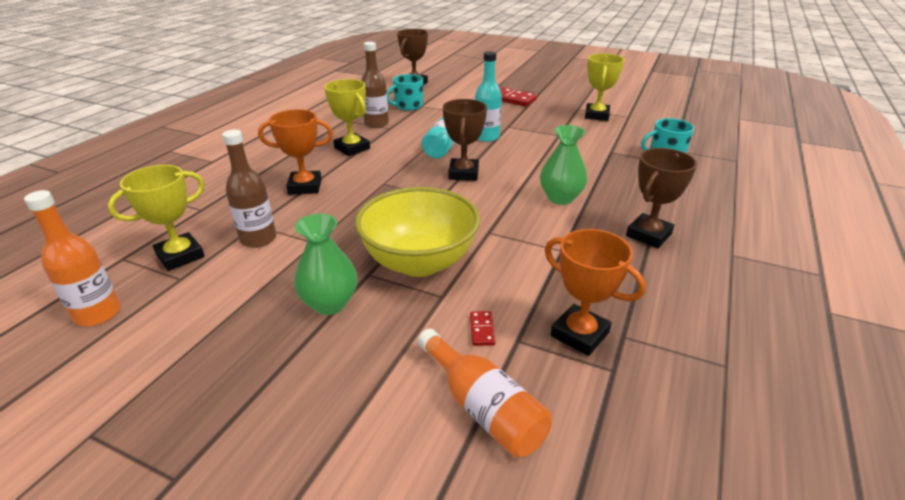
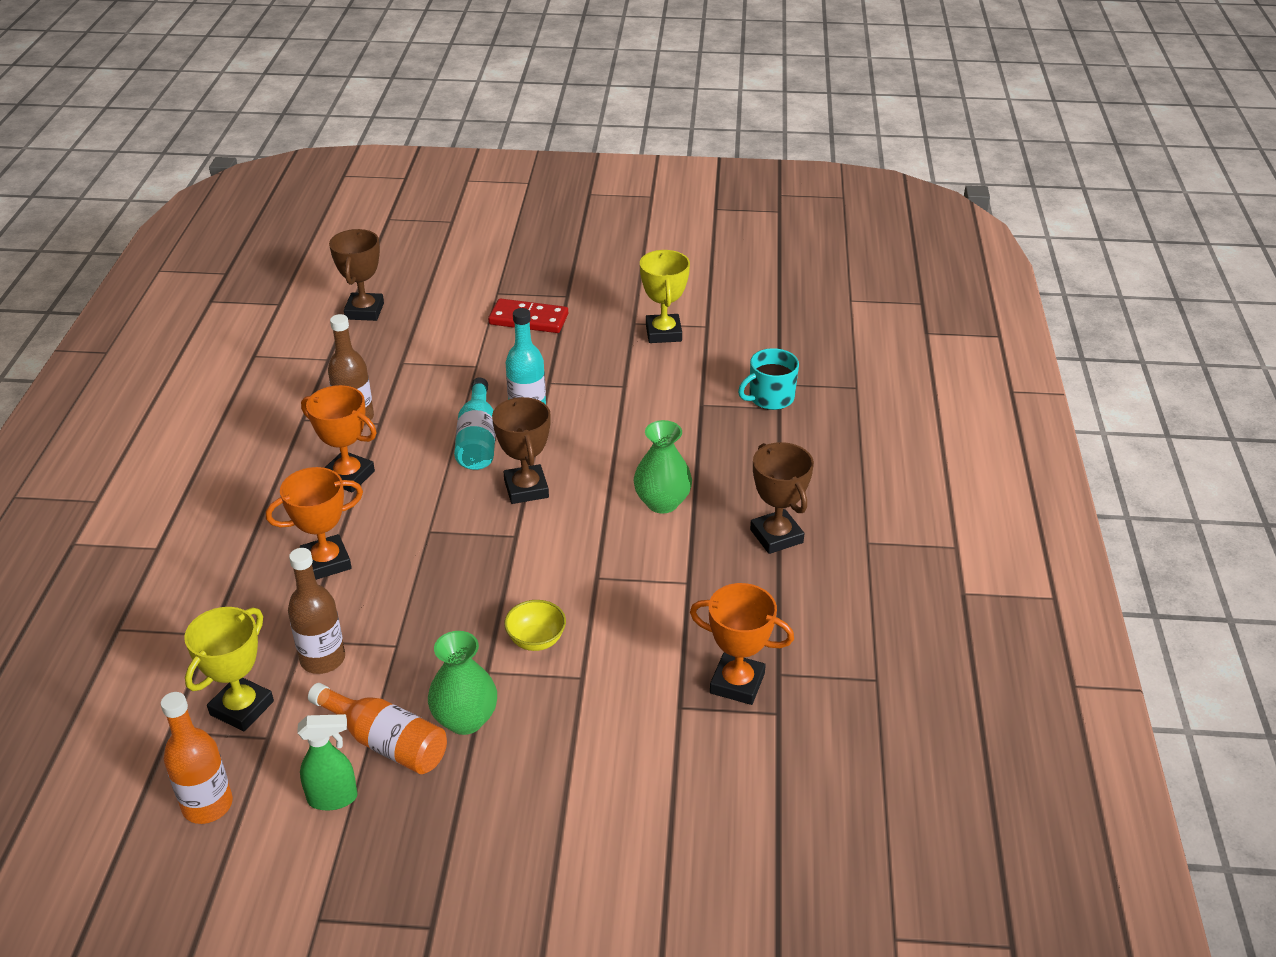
camera: 20 degrees left, 5 degrees up
(188, 334) = (333, 798): none -> green spray bottle
(352, 148) = (348, 476): yellow trophy -> orange trophy
(408, 106) = (382, 367): turquoise mug -> none
(419, 262) = (536, 640): yellow bowl -> yellow bowl, size x0.44
(482, 330) = (640, 705): red domino -> none
(483, 407) = (673, 783): orange bottle -> orange bottle (386, 742)
(648, 235) = (776, 536): brown trophy -> brown trophy turned 45 degrees counterclockwise

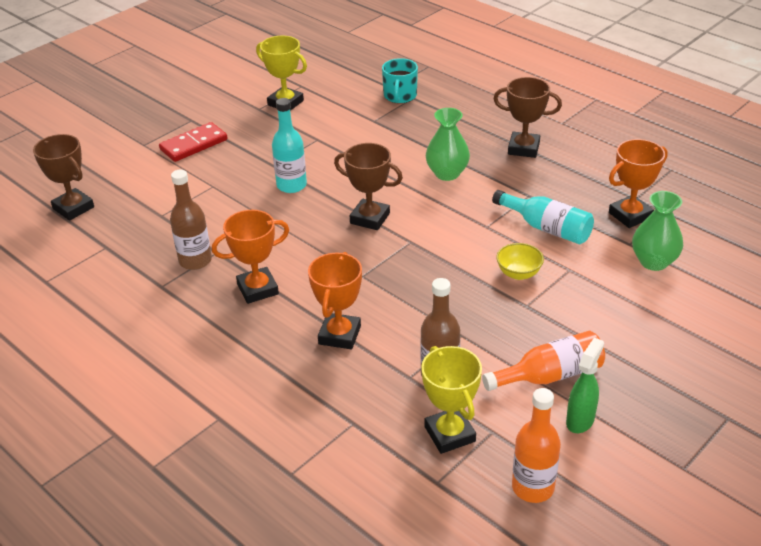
camera: 50 degrees left, 0 degrees up
(465, 719) = (561, 332): green vase -> green vase (653, 262)
(477, 440) = (294, 217): turquoise bottle -> turquoise bottle (547, 228)

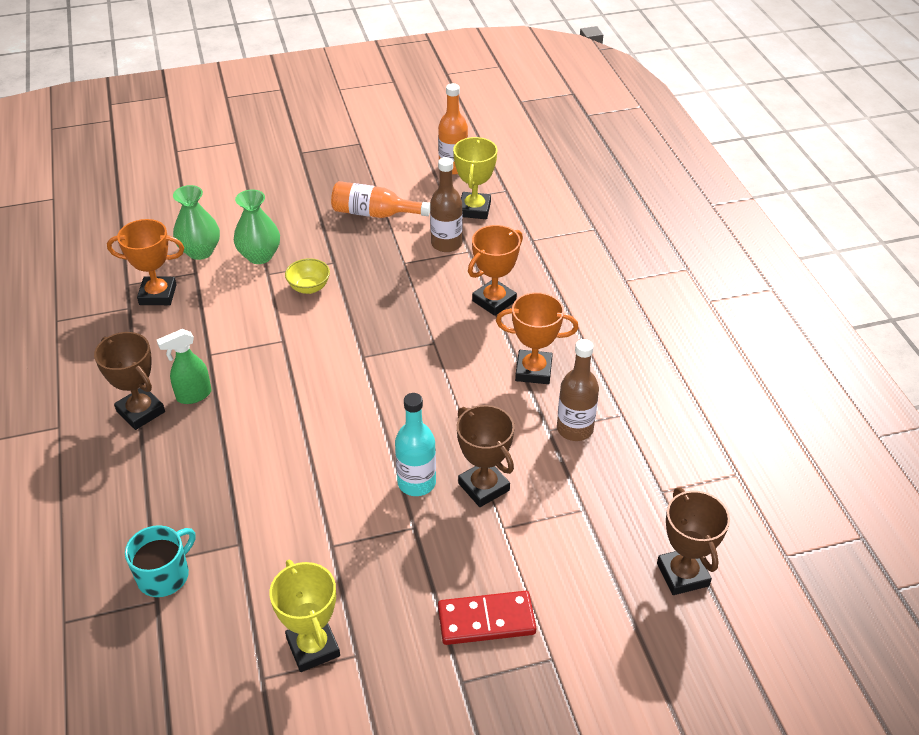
camera: 150 degrees left, 5 degrees up
(370, 218) = (375, 399): brown trophy -> brown trophy (483, 487)
(447, 173) = (249, 417): green vase -> green vase (260, 256)
(547, 228) = (237, 315): turquoise bottle -> none
(580, 420) = (386, 184): green spray bottle -> green spray bottle (193, 395)

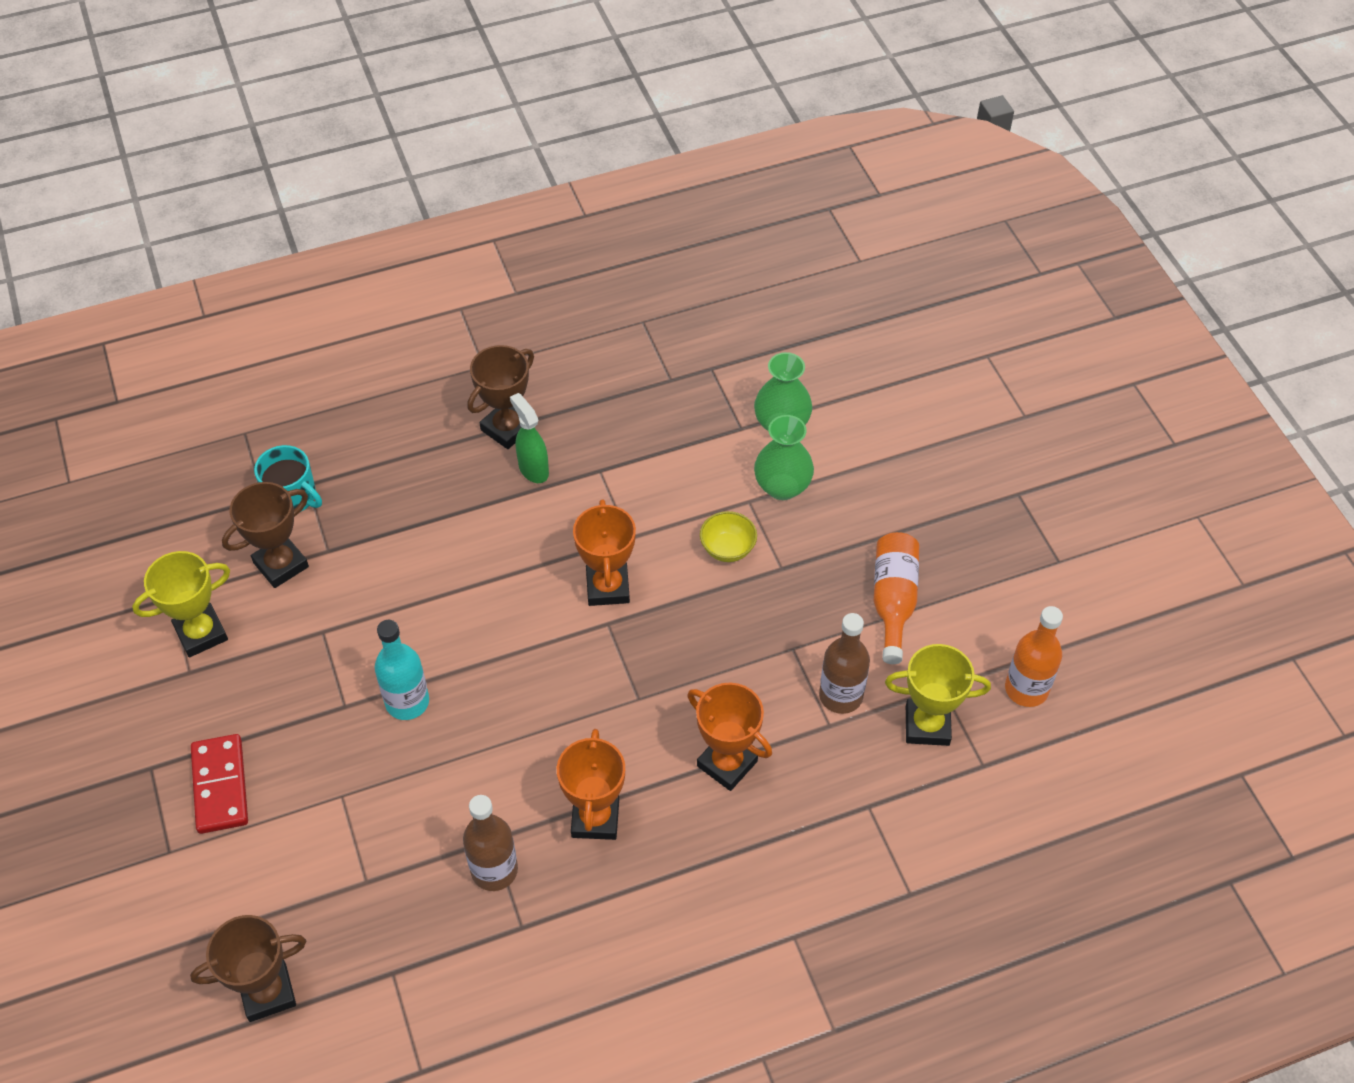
camera: 85 degrees right, 10 degrees up
(158, 295) = (696, 401): orange trophy -> orange trophy (607, 587)
(483, 487) = (401, 772): brown trophy -> brown trophy (281, 565)

